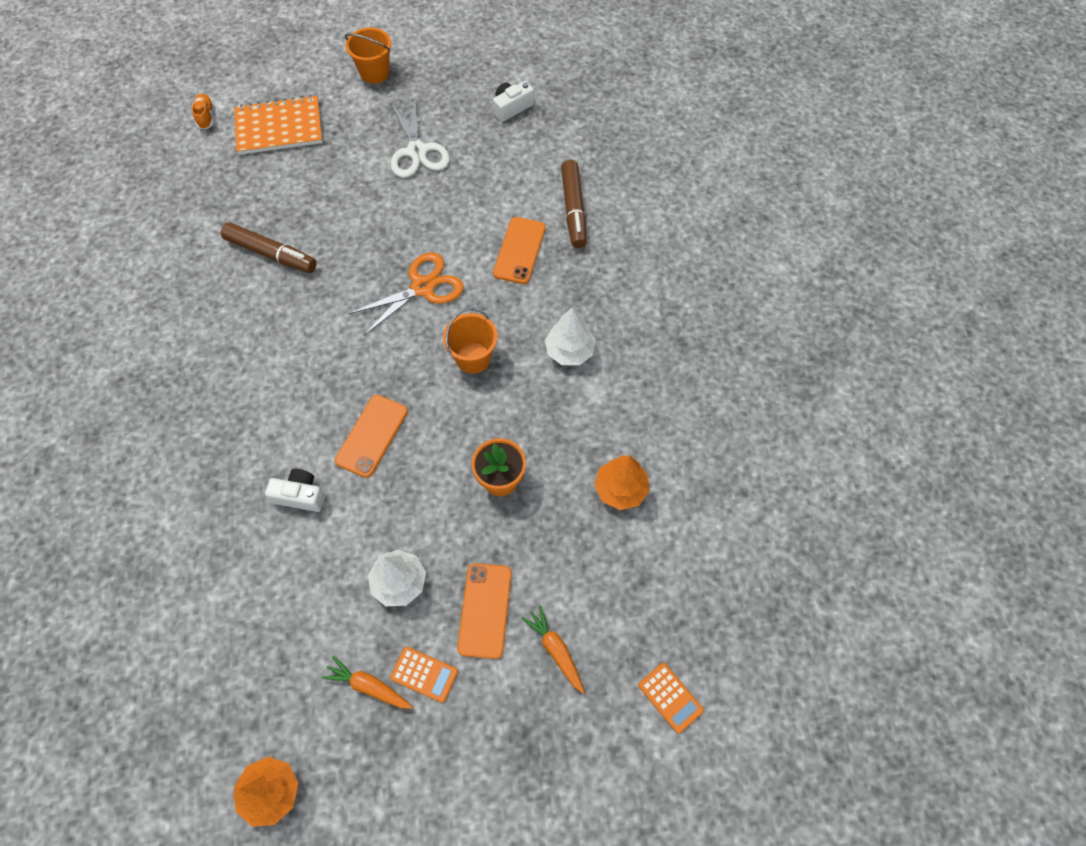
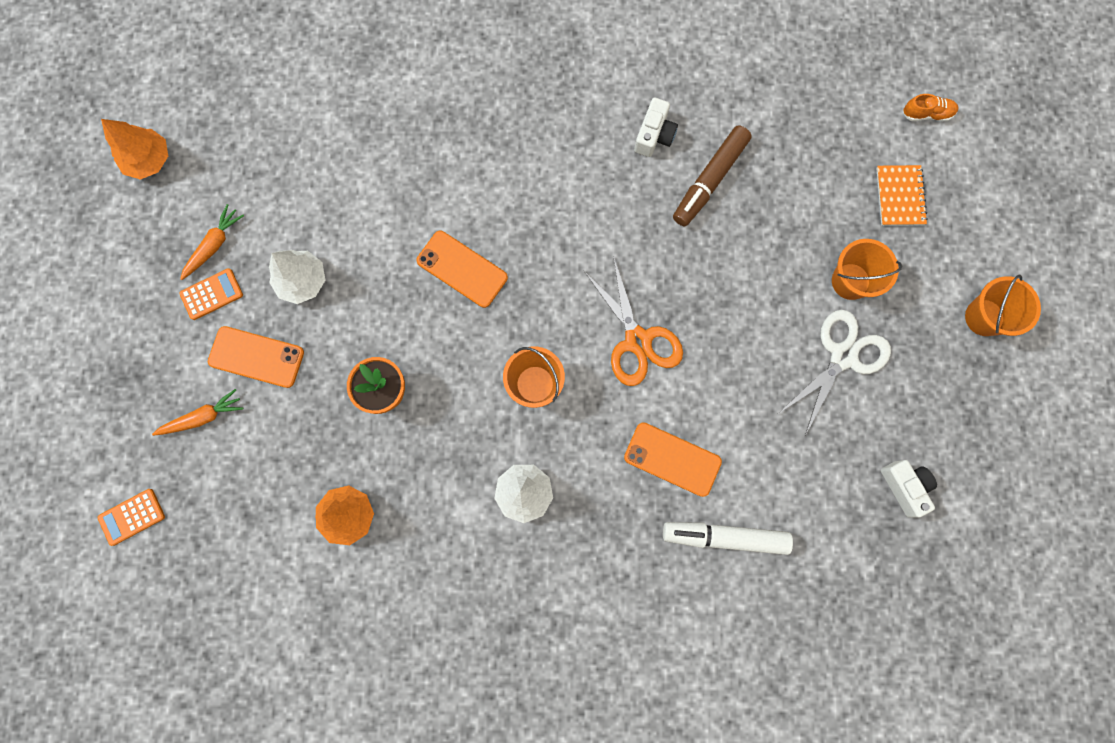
camera: 100 degrees right, 15 degrees up
(279, 128) = (900, 196): orange notebook -> orange notebook, size x0.60
(300, 495) = (411, 196): white camera -> white camera (654, 135)
(354, 152) = (850, 281): none -> orange bucket
(417, 151) = (843, 356): white scissors -> white scissors turned 135 degrees clockwise
(424, 674) = (212, 294): orange calculator -> orange calculator turned 150 degrees counterclockwise
(573, 209) = (725, 537): brown marker -> white marker

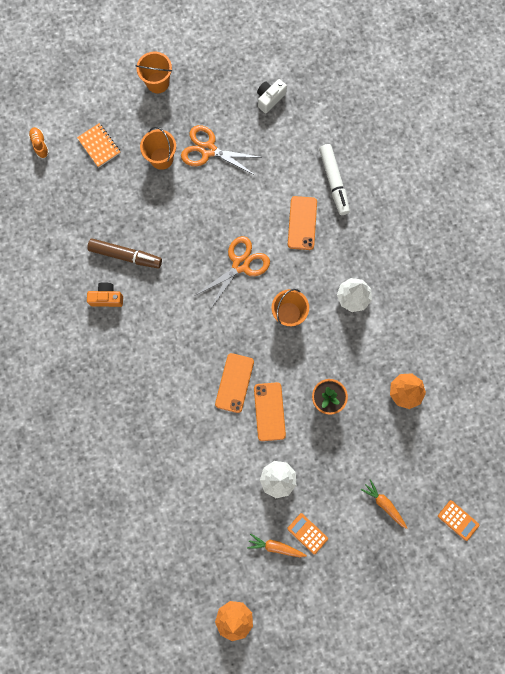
camera: 110 degrees left, 0 degrees up
(256, 357) = (335, 487): orange phone -> orange phone (269, 411)
(654, 135) = (107, 298): white camera -> orange camera
(843, 356) = (208, 150): white scissors -> orange scissors
(900, 196) = (99, 146): orange notebook -> orange notebook turned 75 degrees clockwise

